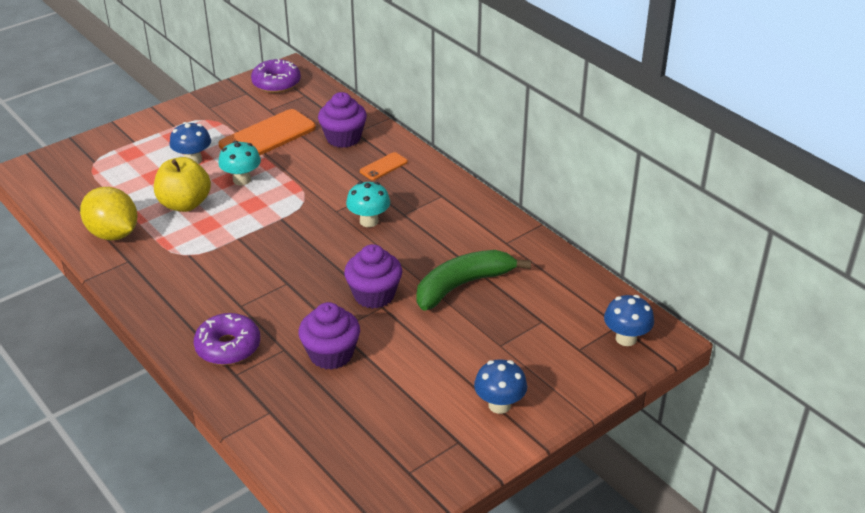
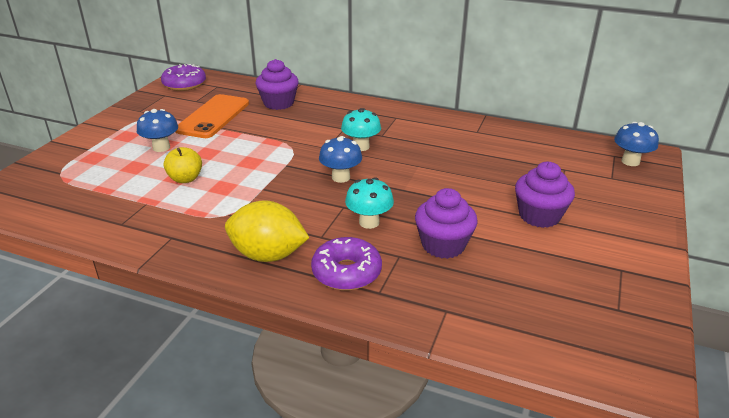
camera: 30 degrees left, 5 degrees down
(113, 234) = (134, 221): yellow lemon -> yellow lemon (268, 255)
(185, 204) = (185, 179): yellow apple -> yellow apple, size x0.66
(242, 180) = (221, 149): turquoise mushroom -> turquoise mushroom (369, 222)
(374, 295) = (425, 192): purple cupcake -> purple cupcake (539, 216)
(383, 166) = (331, 112): orange phone -> none
(463, 285) = (482, 165): green banana -> none
(499, 405) = (613, 232): blue mushroom -> blue mushroom (341, 177)

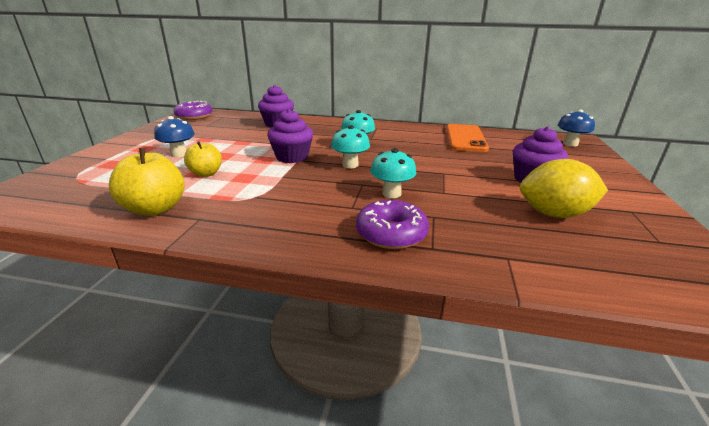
camera: 10 degrees left, 5 degrees down
(133, 221) = (155, 209): none -> yellow apple
(213, 117) = (223, 133): orange phone -> orange phone (465, 138)
(268, 255) = (305, 226): yellow lemon -> yellow lemon (554, 214)
(341, 177) = (350, 165): blue mushroom -> turquoise mushroom
(443, 245) = (468, 205): purple cupcake -> purple cupcake (292, 157)

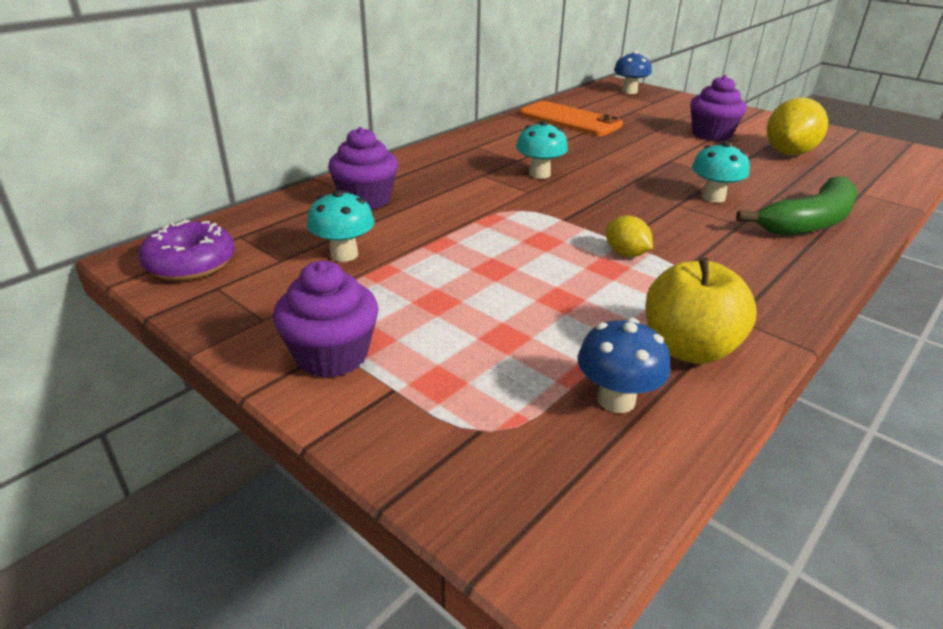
camera: 60 degrees left, 5 degrees up
(179, 154) = (446, 306): blue mushroom -> blue mushroom (616, 400)
(206, 174) = (569, 293): yellow apple -> none
(266, 179) = (625, 254): none -> yellow lemon
(292, 157) = (549, 221): purple cupcake -> purple cupcake (332, 355)
(350, 165) = (610, 195): turquoise mushroom -> turquoise mushroom (344, 254)
(391, 234) = (808, 222): purple donut -> green banana

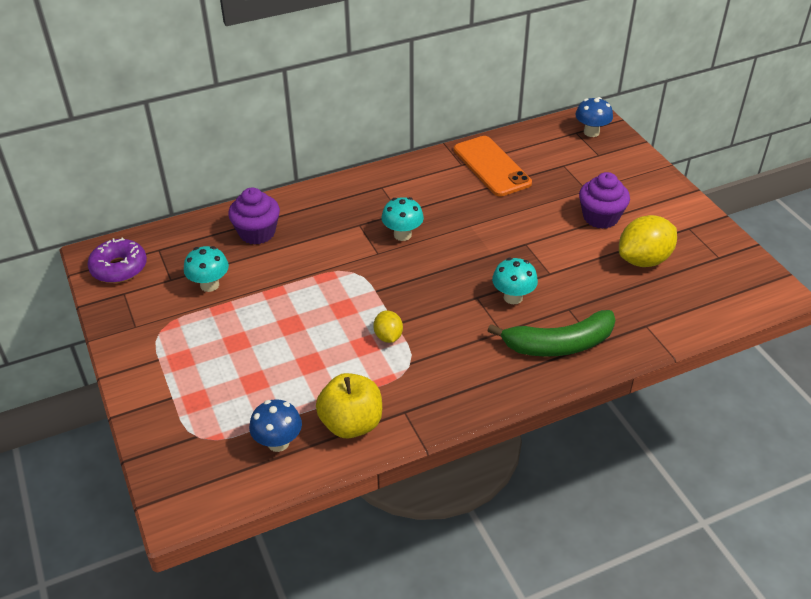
camera: 25 degrees right, 10 degrees up
(332, 355) = (155, 364): purple cupcake -> none

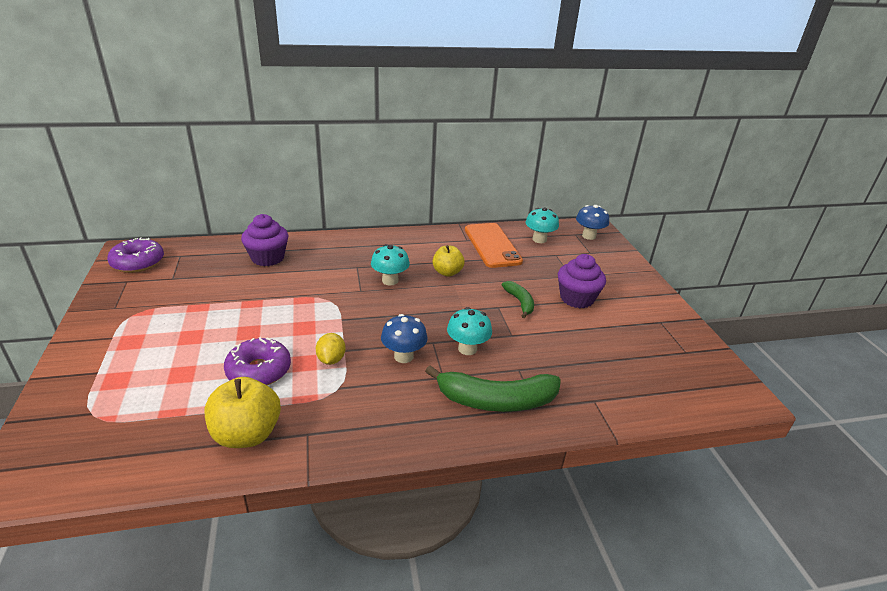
camera: 10 degrees right, 10 degrees down
(209, 285) = (201, 288): turquoise mushroom -> turquoise mushroom (539, 239)
(278, 442) = (163, 437): blue mushroom -> blue mushroom (403, 356)
(325, 362) = (259, 370): none -> purple donut
(458, 212) = (447, 272): none -> yellow apple
(545, 234) = (520, 302): none -> green banana
(643, 260) = (608, 340): yellow lemon -> none

